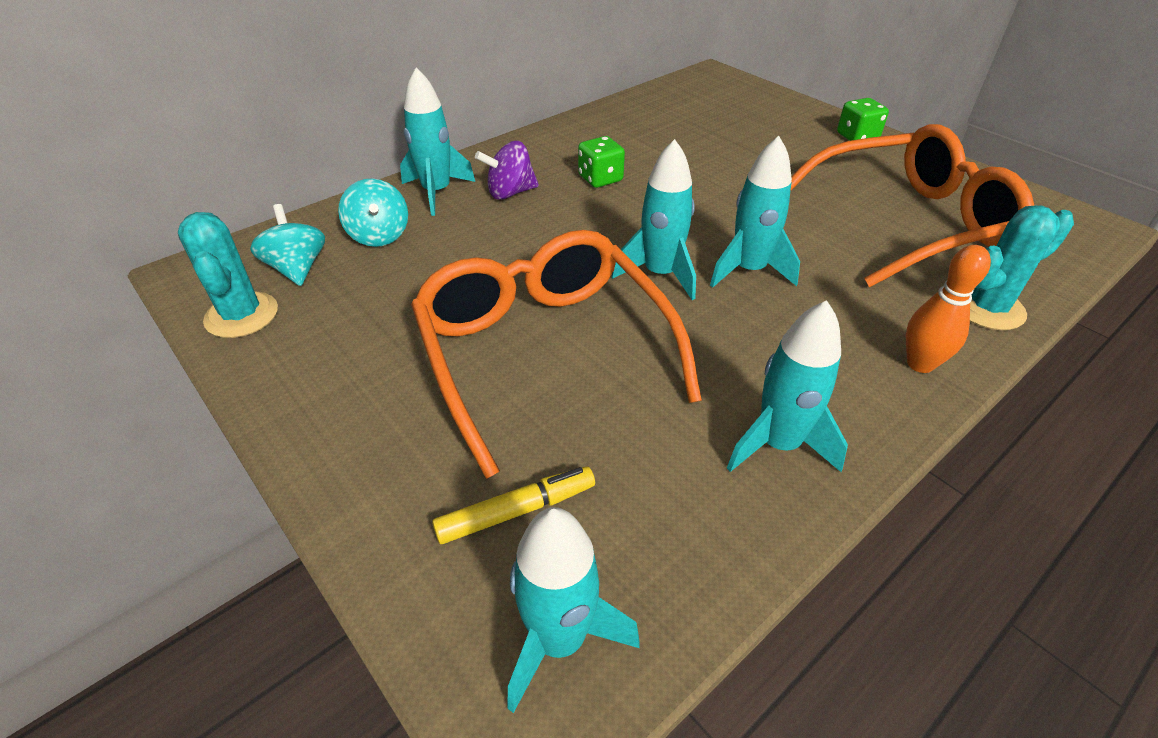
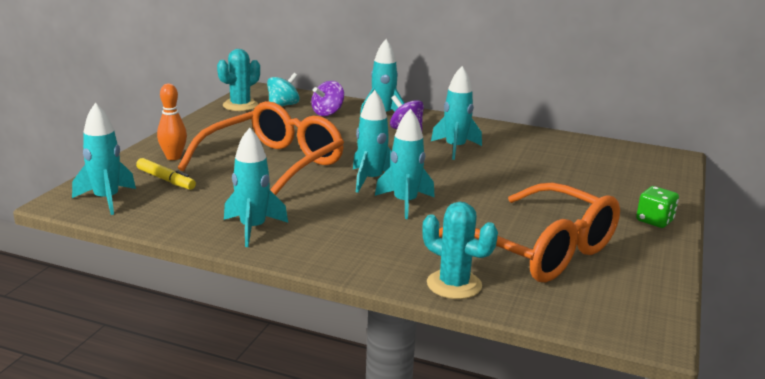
camera: 60 degrees right, 20 degrees down
(379, 236) = (327, 113): turquoise spinning top -> purple spinning top
(600, 178) = (455, 148): green dice -> turquoise rocket
(920, 364) = (362, 263): orange bowling pin -> orange bowling pin (173, 157)

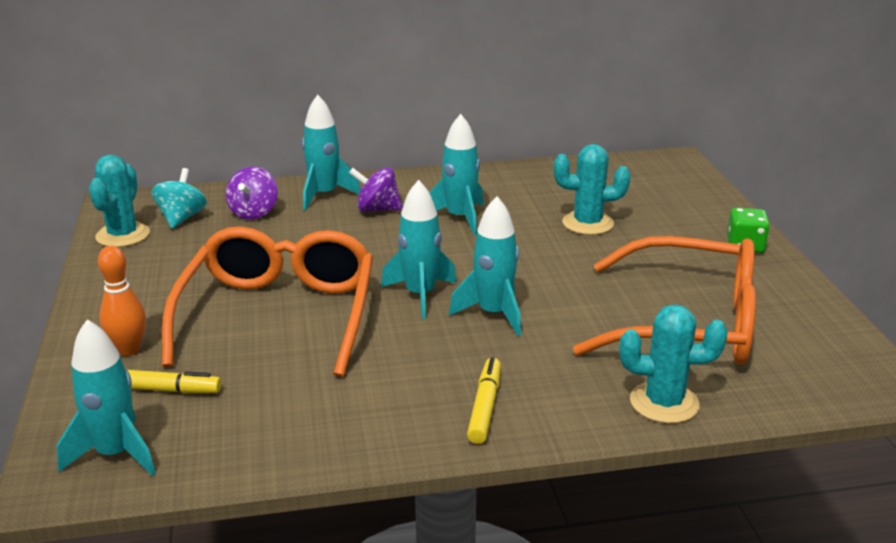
camera: 30 degrees left, 5 degrees up
(253, 229) = (366, 420): turquoise rocket -> none
(331, 246) = (485, 407): none -> yellow marker
(544, 175) = (587, 223): none -> turquoise cactus

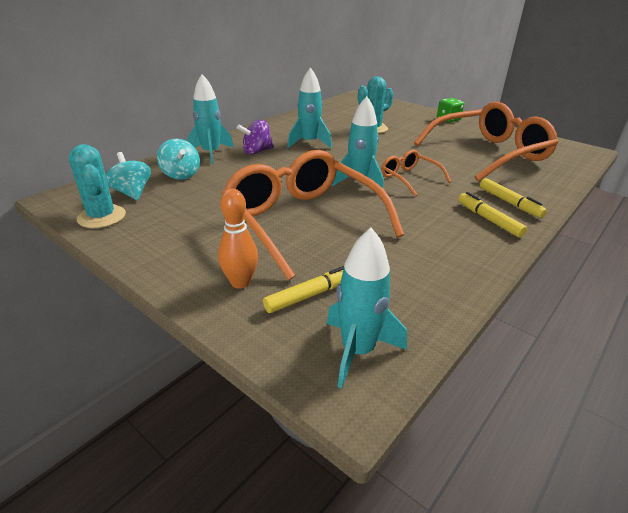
camera: 40 degrees left, 5 degrees up
(254, 213) = (181, 175): purple spinning top -> turquoise spinning top
(493, 314) = (409, 178): turquoise rocket -> orange glasses
(560, 400) = (509, 203): none -> yellow marker
(664, 403) = (543, 186): turquoise cactus -> none

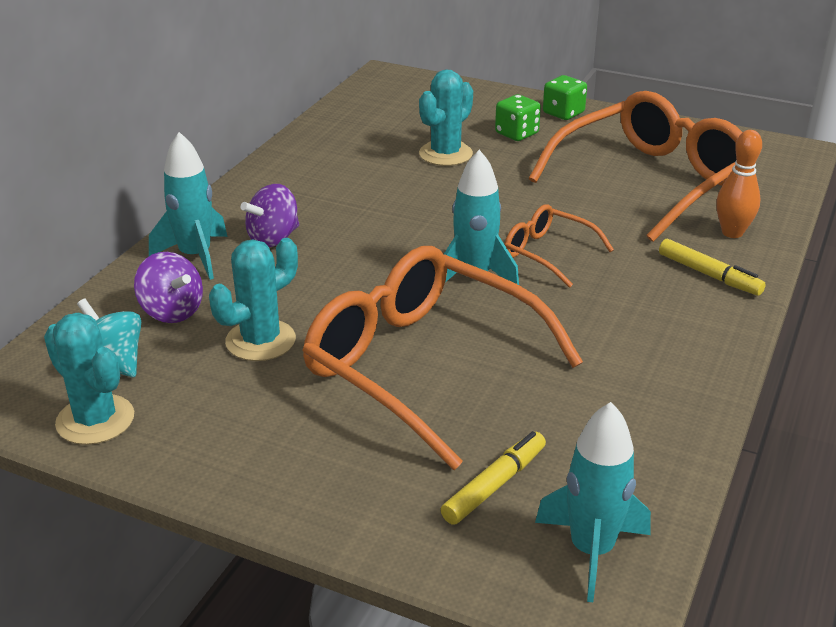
camera: 15 degrees left, 0 degrees up
(181, 175) = (172, 311): turquoise spinning top -> purple spinning top
(218, 194) = (260, 341): none -> turquoise cactus
(240, 282) = (386, 487): orange bowling pin -> orange bowling pin (732, 233)
(309, 143) = (353, 204): turquoise rocket -> none
(417, 125) = (516, 133): none -> green dice
(488, 220) = (689, 311): yellow marker -> none

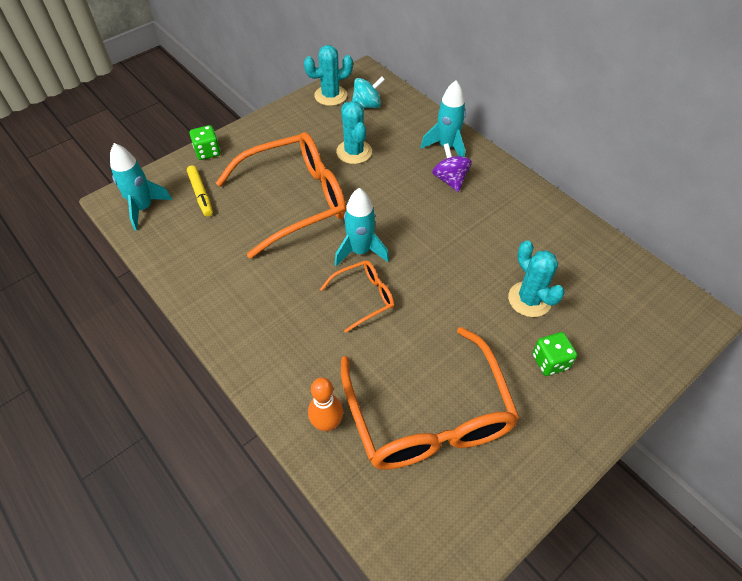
camera: 115 degrees right, 20 degrees up
(172, 311) = (398, 129): purple spinning top -> none
(563, 113) = (581, 418): green dice -> green dice (207, 152)
(709, 275) = (288, 373): yellow marker -> none

